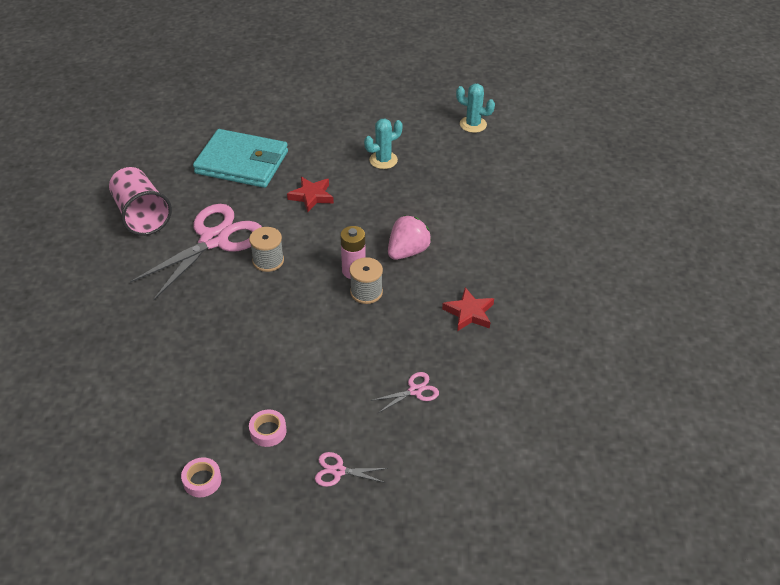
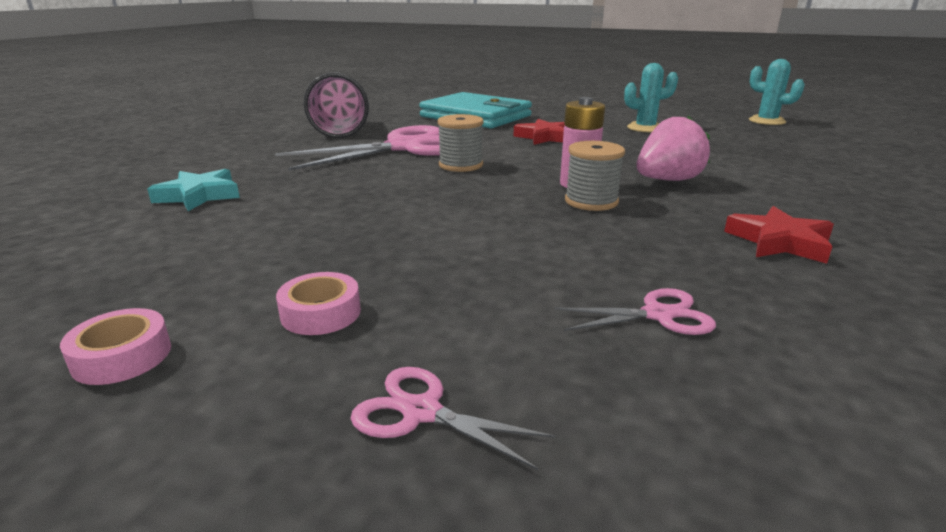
camera: 20 degrees right, 20 degrees down
(117, 347) = (199, 195): none -> turquoise star

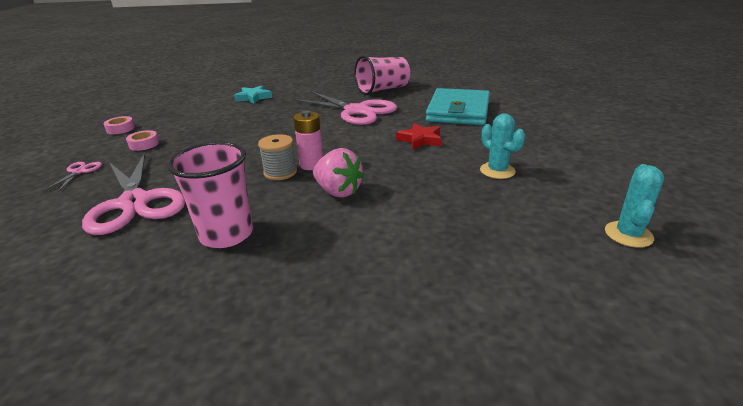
camera: 70 degrees right, 5 degrees up
(460, 165) = (330, 130): grey spool -> none
(658, 315) = (135, 203): pink scissors -> pink scissors, size x2.39
(779, 242) = (226, 234): red star -> pink cup

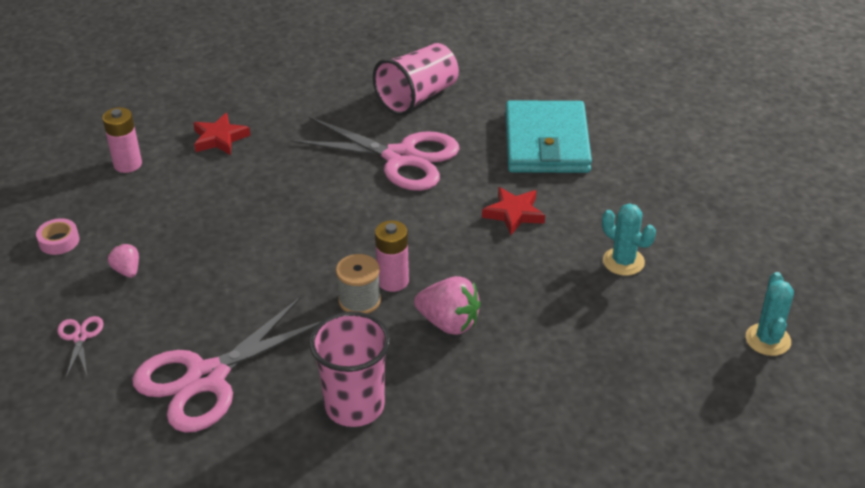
camera: 15 degrees left, 10 degrees up
(135, 203) = (207, 378): pink scissors -> pink scissors turned 90 degrees clockwise
(144, 144) = (127, 271): pink tape -> pink strawberry
(193, 103) = (127, 164): none -> pink battery
(254, 97) = (220, 138): turquoise star -> red star

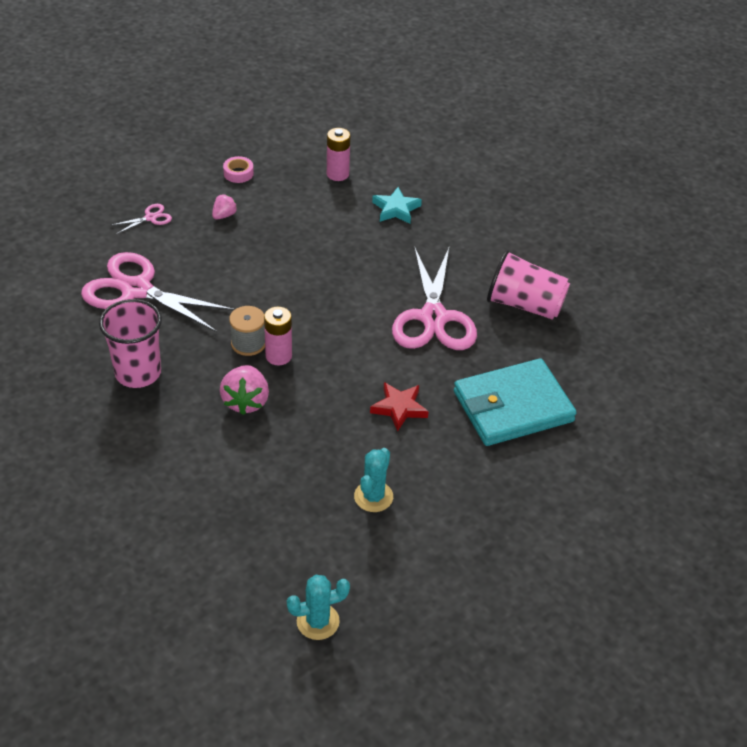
camera: 65 degrees right, 5 degrees up
(220, 138) = (396, 209): red star -> turquoise star

